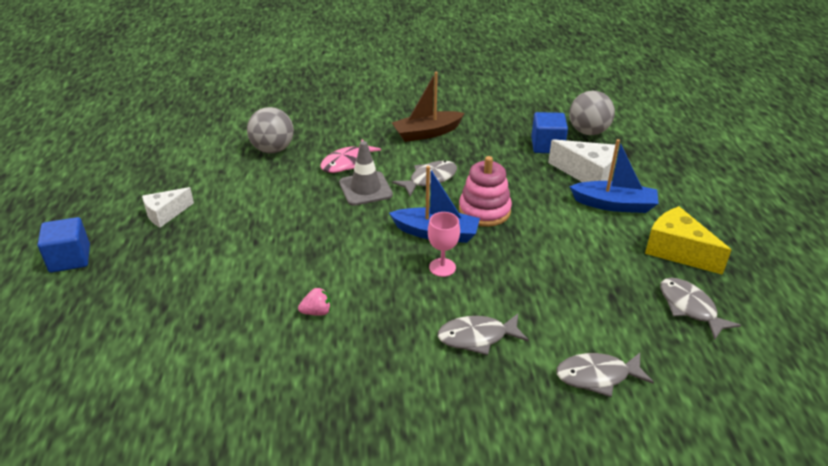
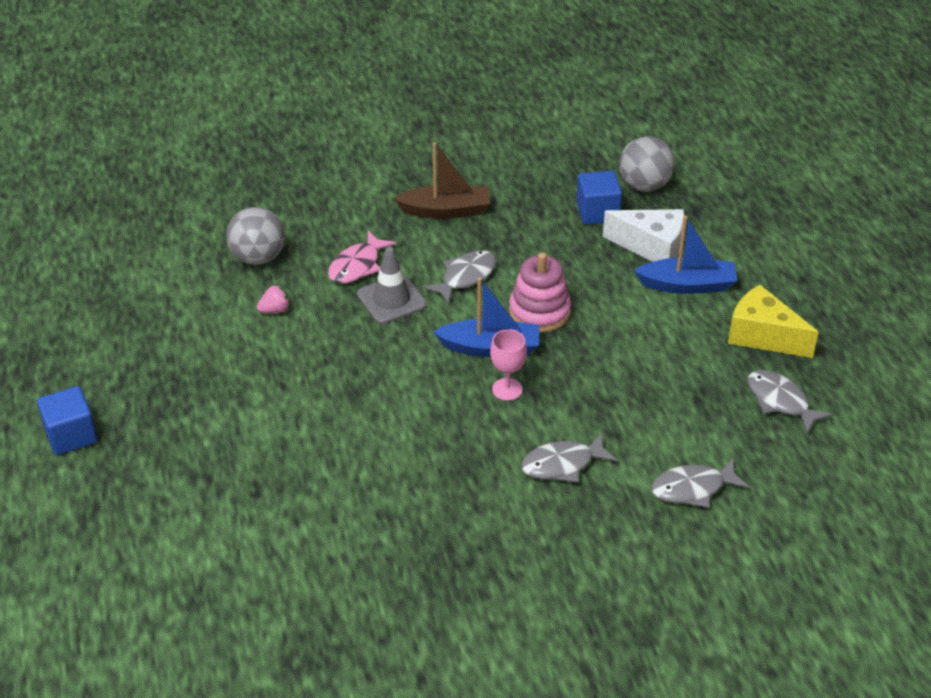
camera: 10 degrees left, 5 degrees up
(165, 214) = (160, 364): white cheese -> none
(317, 312) = (382, 460): pink strawberry -> pink strawberry (275, 310)
(427, 133) = (445, 210): brown boat -> brown boat turned 150 degrees counterclockwise

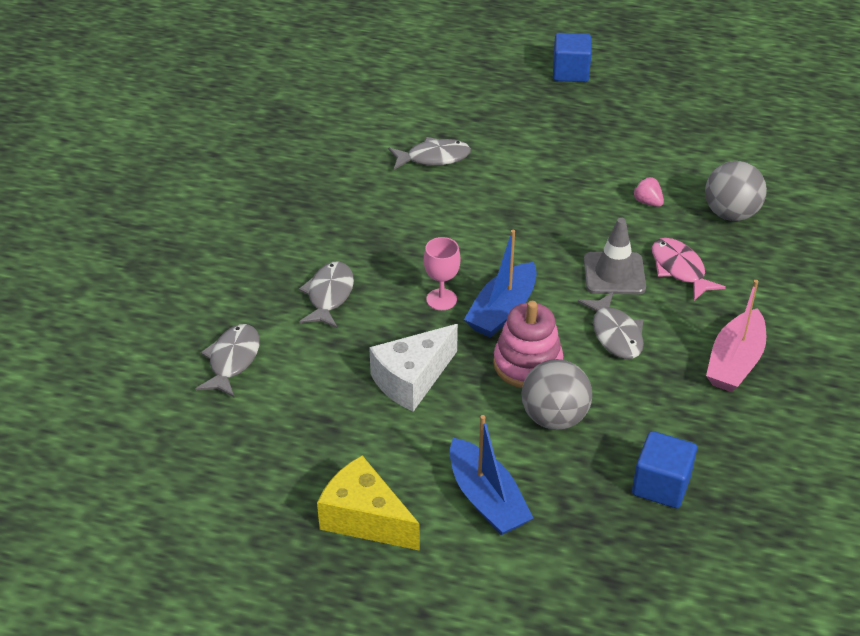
camera: 120 degrees right, 0 degrees up
(275, 310) = (647, 202): pink strawberry -> pink strawberry turned 135 degrees clockwise
(445, 210) = (735, 362): brown boat -> pink boat
(644, 185) = (688, 555): grey ball -> grey ball (554, 417)
(652, 247) = (569, 502): white cheese -> white cheese (412, 380)
(687, 285) = (486, 499): blue boat -> blue boat turned 60 degrees counterclockwise
(763, 336) = (365, 519): yellow cheese -> yellow cheese turned 120 degrees counterclockwise
(780, 401) = (270, 479): grey fish -> grey fish (433, 158)

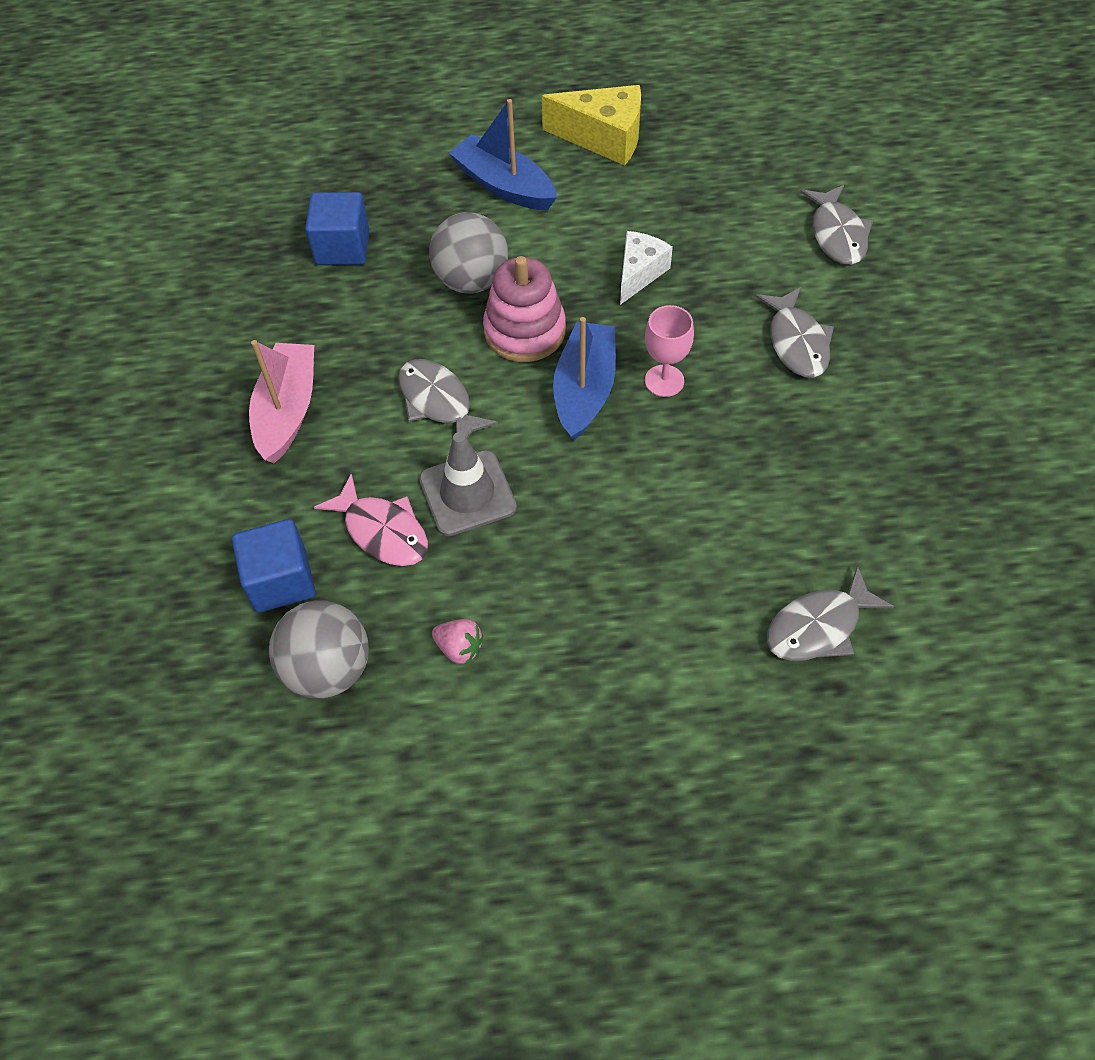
camera: 160 degrees right, 15 degrees up
(412, 380) = (639, 273): white cheese -> white cheese, size x0.67
(570, 72) = (708, 969): blue cube -> blue cube (281, 580)

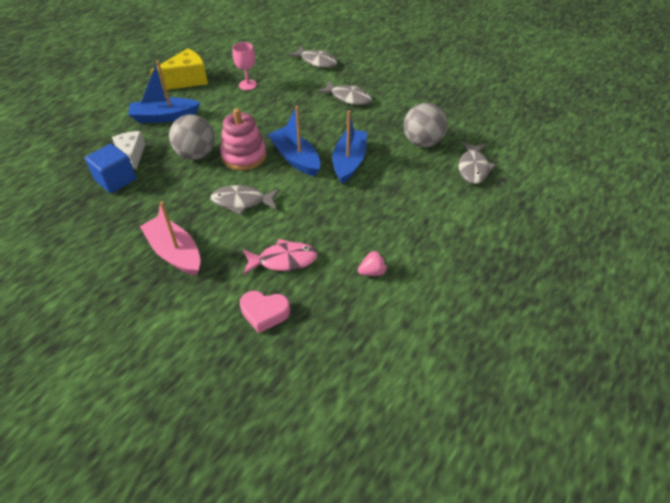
camera: 50 degrees left, 10 degrees down
(281, 580) = (264, 313): blue cube -> pink heart
(328, 669) = (332, 324): grey ball -> grey ball (422, 142)
(467, 493) = (299, 221): grey traffic cone -> none
(639, 273) = (263, 112): white cheese -> white cheese (132, 154)
(648, 457) = (349, 162): none -> blue boat
(664, 381) = (320, 137): pink goblet -> pink goblet (247, 85)

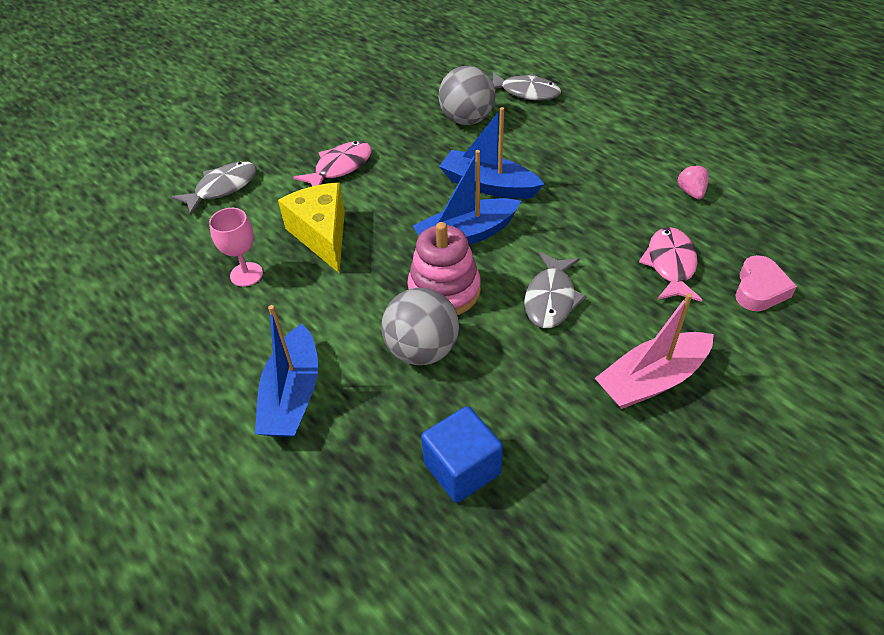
camera: 75 degrees left, 0 degrees up
(132, 154) = (392, 444): white cheese -> none
(186, 80) = (183, 361): yellow cheese -> yellow cheese (322, 235)
(348, 98) = (340, 167): grey fish -> pink fish

